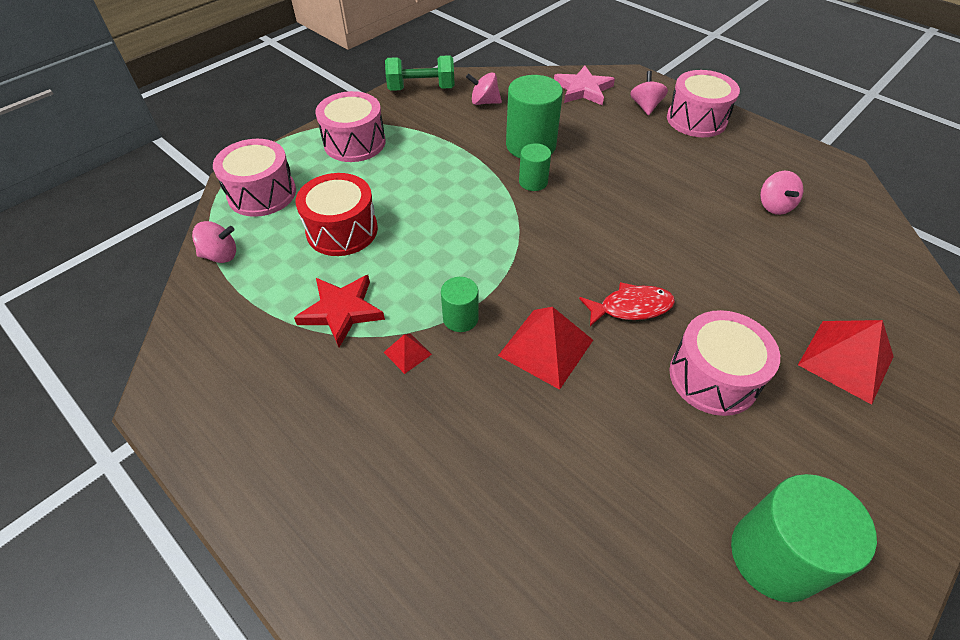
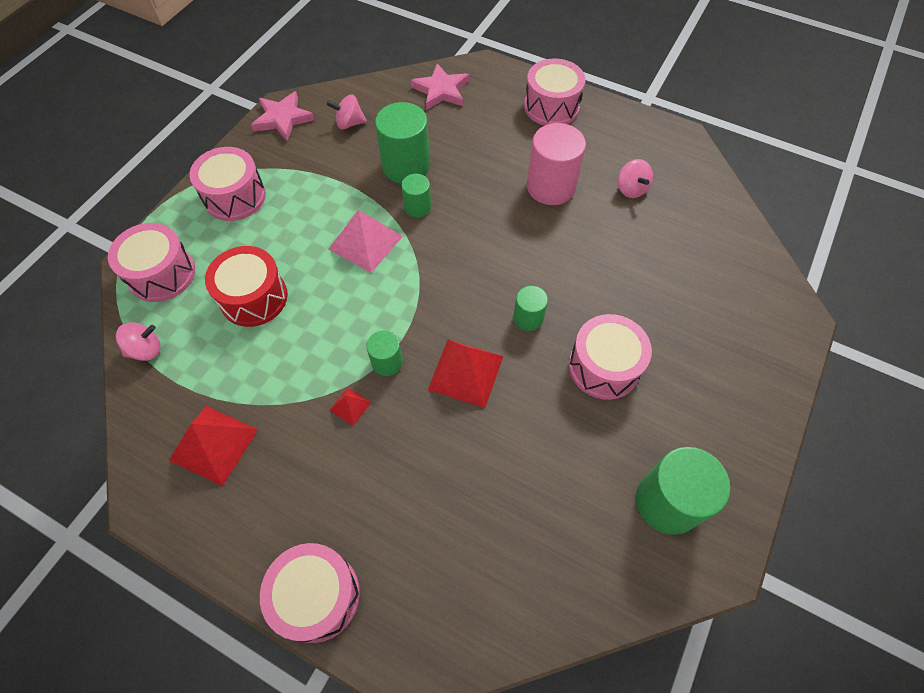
camera: 15 degrees left, 10 degrees up
(305, 551) = (317, 596): none -> pink drum
(341, 311) = (280, 380): red star -> none
(421, 89) = (283, 119): green dumbbell -> pink star
(470, 203) = (365, 242): none -> pink pyramid
(631, 307) = (528, 318): red fish -> green cylinder
(645, 106) = (503, 100): pink spinning top -> none
(682, 188) = (551, 187): none -> pink cylinder
(845, 360) = (702, 327): red pyramid -> red pyramid (214, 444)

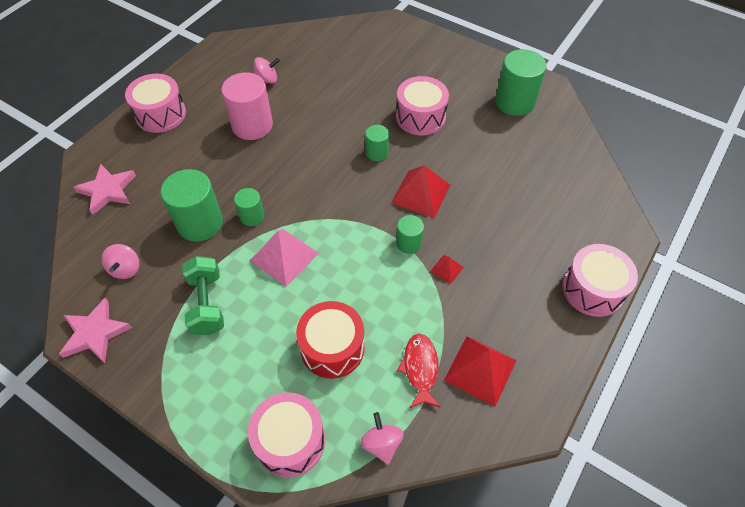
camera: 85 degrees left, 5 degrees down
(222, 381) = (420, 369): none -> red fish
(235, 197) = (199, 375): pink drum -> none
(309, 189) = (207, 304): none -> green dumbbell

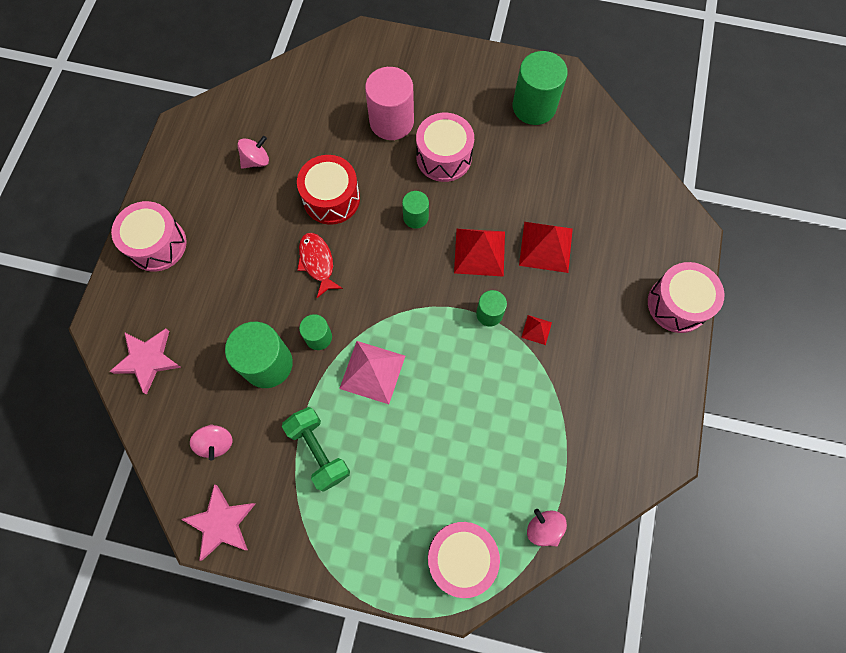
camera: 20 degrees left, 15 degrees up
(252, 125) = (267, 226): pink cylinder -> pink cylinder (391, 121)
(332, 348) = (461, 452): red drum -> red drum (331, 198)
(420, 369) = (550, 443): red fish -> red fish (317, 263)
(480, 370) = (604, 424): red pyramid -> red pyramid (545, 247)

